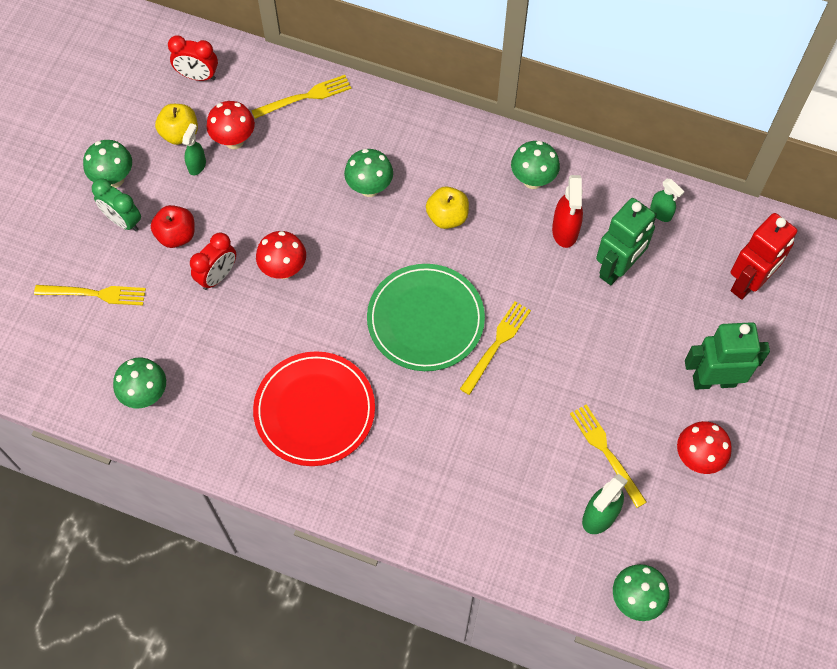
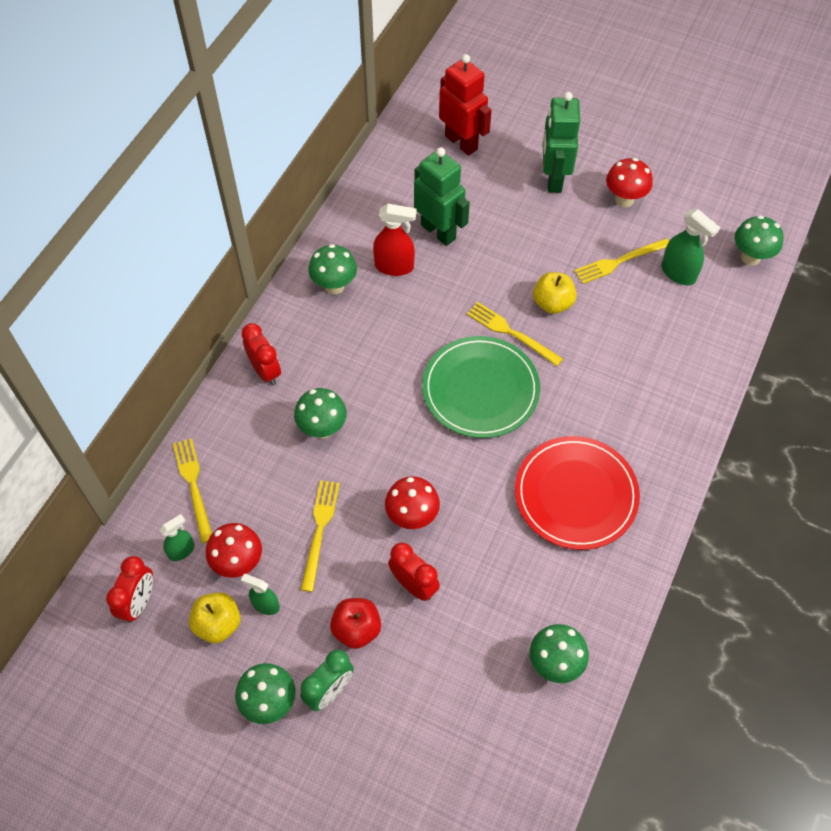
camera: 85 degrees left, 5 degrees down
(94, 294) = (425, 724): yellow fork -> yellow fork (320, 531)
(427, 134) = (265, 371): none -> red clock
(447, 217) = (366, 361): yellow apple -> yellow apple (552, 303)
(661, 213) = (384, 193): green spray bottle -> green spray bottle (181, 550)

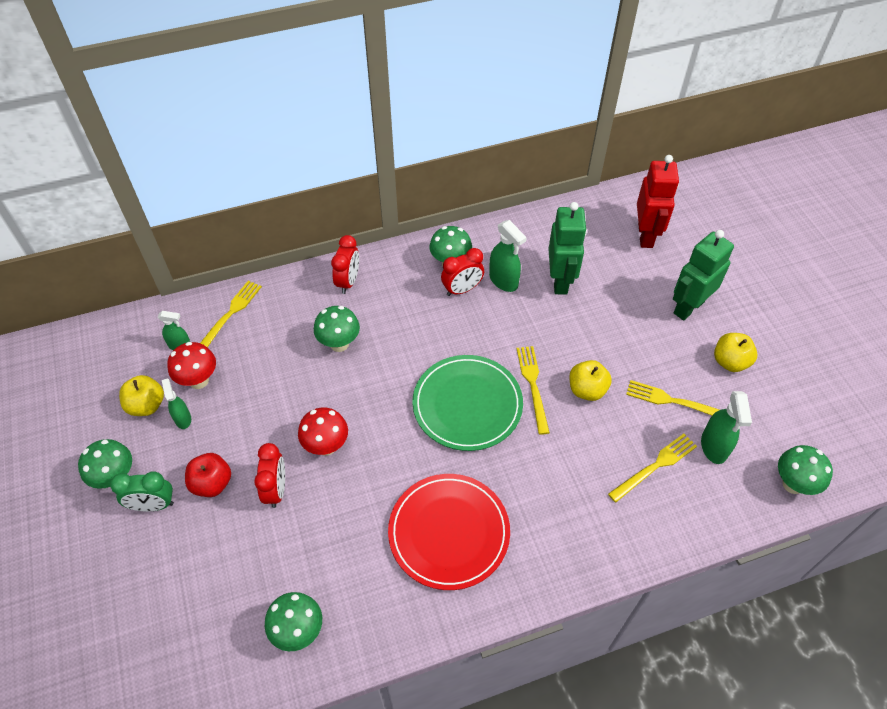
camera: 45 degrees right, 5 degrees down
(139, 602) = (125, 354): red clock -> red clock (462, 289)
(320, 531) = (264, 403): yellow fork -> yellow fork (655, 466)
(394, 266) = (503, 281): red spray bottle -> green spray bottle
(624, 199) = (730, 362): red mushroom -> yellow apple

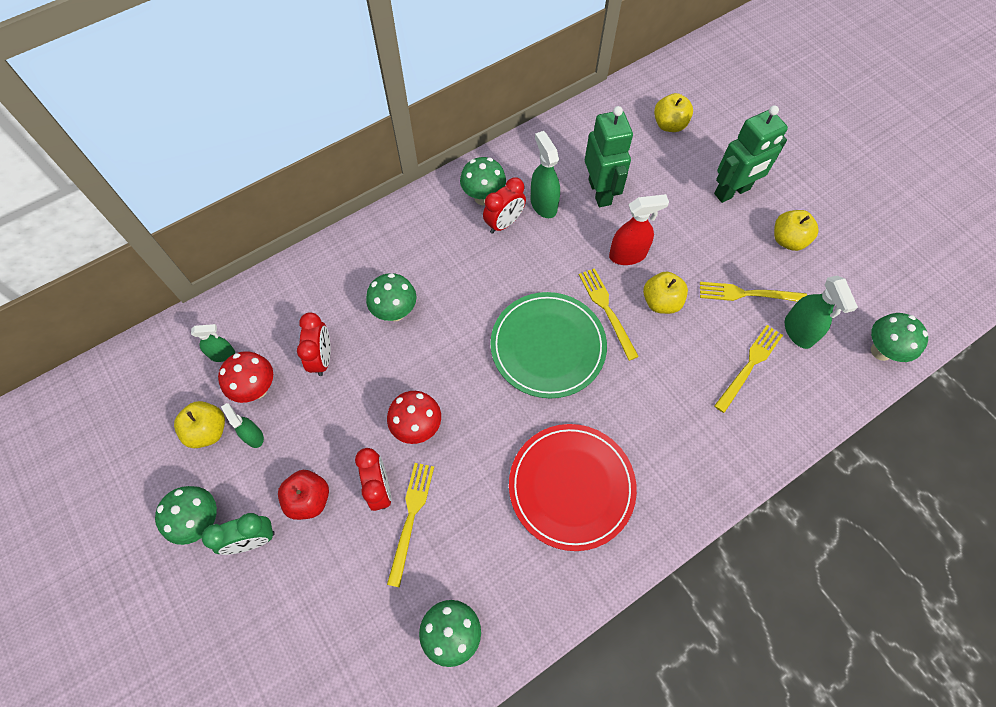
camera: 15 degrees left, 10 degrees up
(230, 314) = (266, 307): yellow fork -> yellow fork (411, 518)
(348, 281) = (382, 241): red clock -> red clock (322, 358)
(503, 281) = (543, 204): green spray bottle -> green spray bottle turned 150 degrees counterclockwise
(568, 341) = (628, 255): none -> red spray bottle
(646, 235) = (669, 125): red robot -> yellow apple
(688, 307) = (732, 192): green robot -> green robot turned 150 degrees counterclockwise

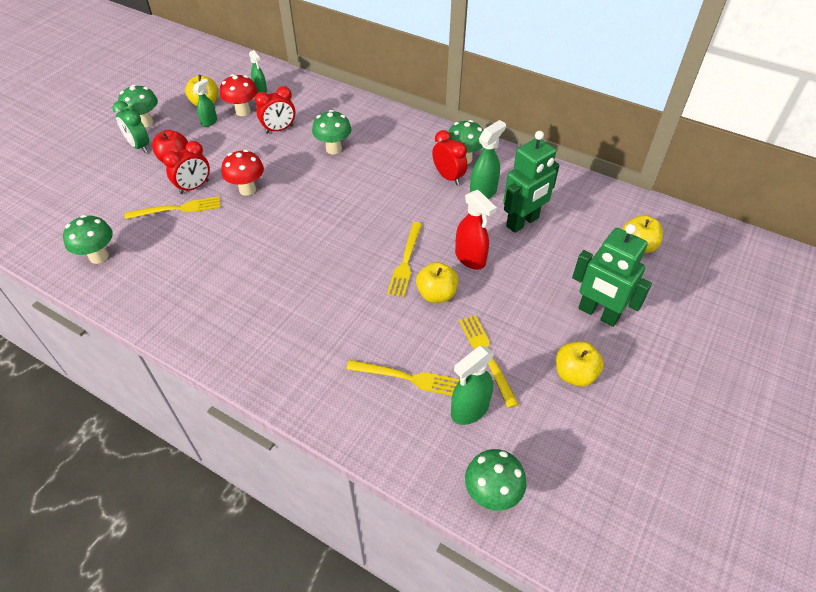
camera: 65 degrees right, 15 degrees down
(504, 223) = (448, 177): red clock -> red clock turned 150 degrees counterclockwise
(548, 346) = (350, 236): green plate -> none
(571, 487) = (233, 286): red plate -> none
(607, 310) = (405, 261): yellow fork -> yellow fork turned 150 degrees clockwise

